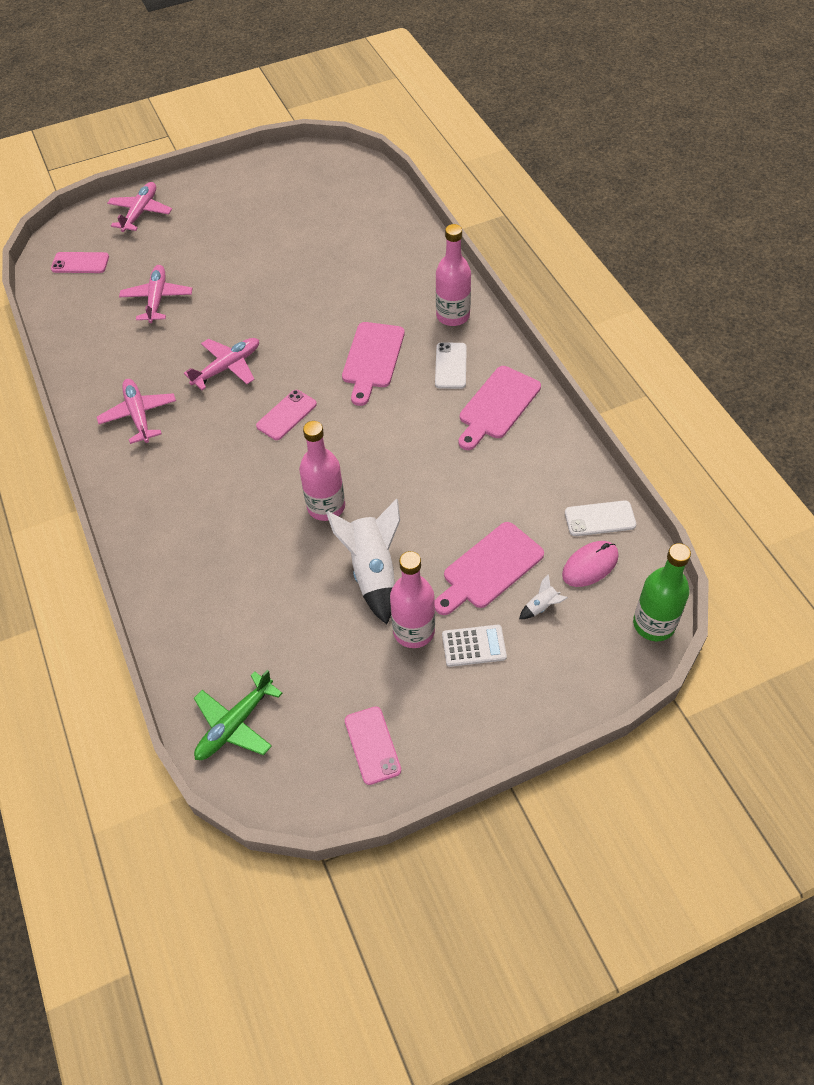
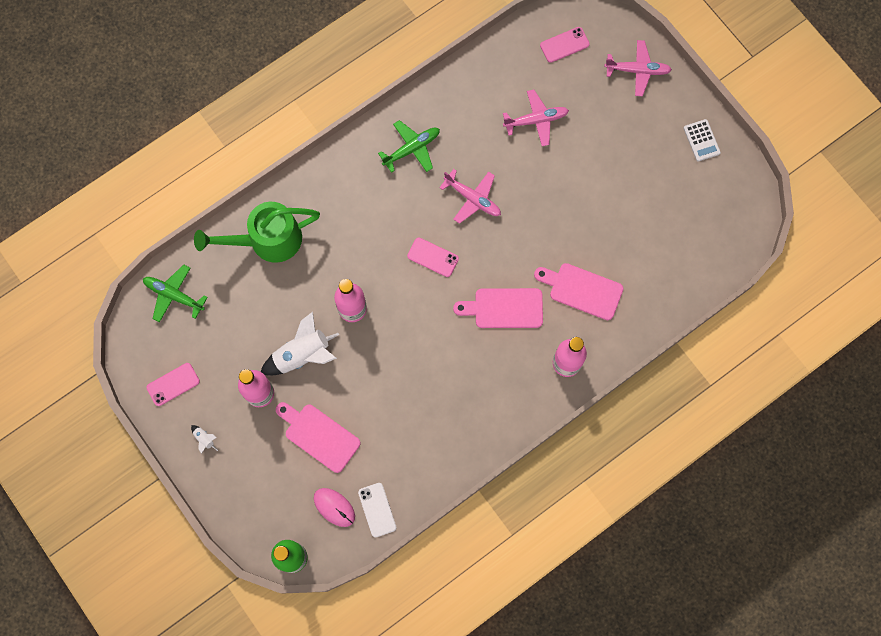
camera: 75 degrees right, 20 degrees up
(80, 263) = (564, 45): pink phone -> pink phone turned 75 degrees clockwise
(139, 415) = (411, 149): pink plane -> green plane
(196, 590) = (267, 240): none -> green watering can
(450, 366) = (509, 372): white phone -> none
(474, 646) = (255, 436): white calculator -> white calculator (701, 140)
(497, 406) = (473, 416): pink cutting board -> pink cutting board (582, 290)
(541, 606) = (294, 477): white rocket -> white rocket (204, 439)

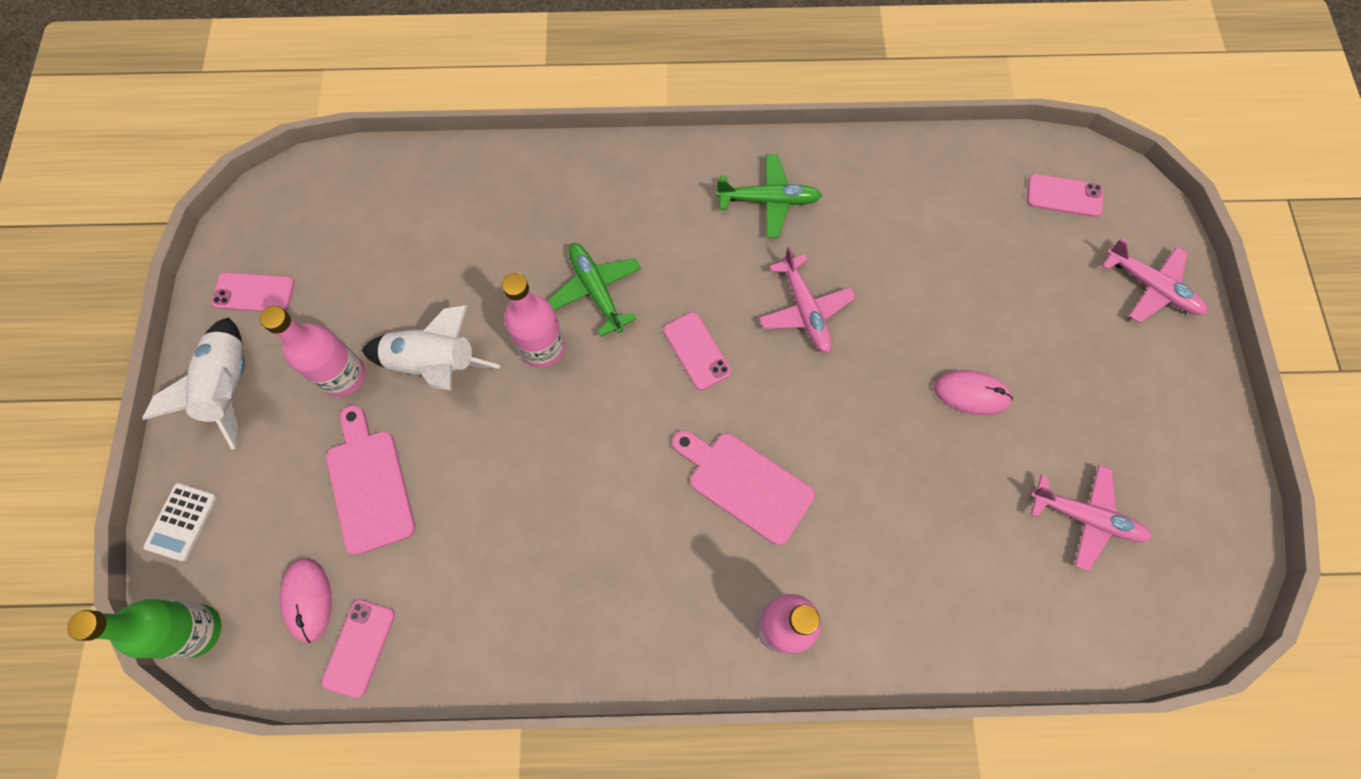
camera: 35 degrees right, 5 degrees down
(174, 295) = (346, 190): green plane -> green plane (596, 291)
(204, 439) = (230, 387): white rocket -> white rocket, size x2.38
(267, 240) = (506, 196): green watering can -> none
(377, 510) = (359, 647): white phone -> pink phone
(536, 120) = (961, 265): pink plane -> pink plane (1085, 517)
(582, 290) = (875, 534): pink cutting board -> none
(583, 188) = (971, 393): none -> pink mouse
(701, 140) = (1194, 438): white calculator -> white calculator (182, 521)

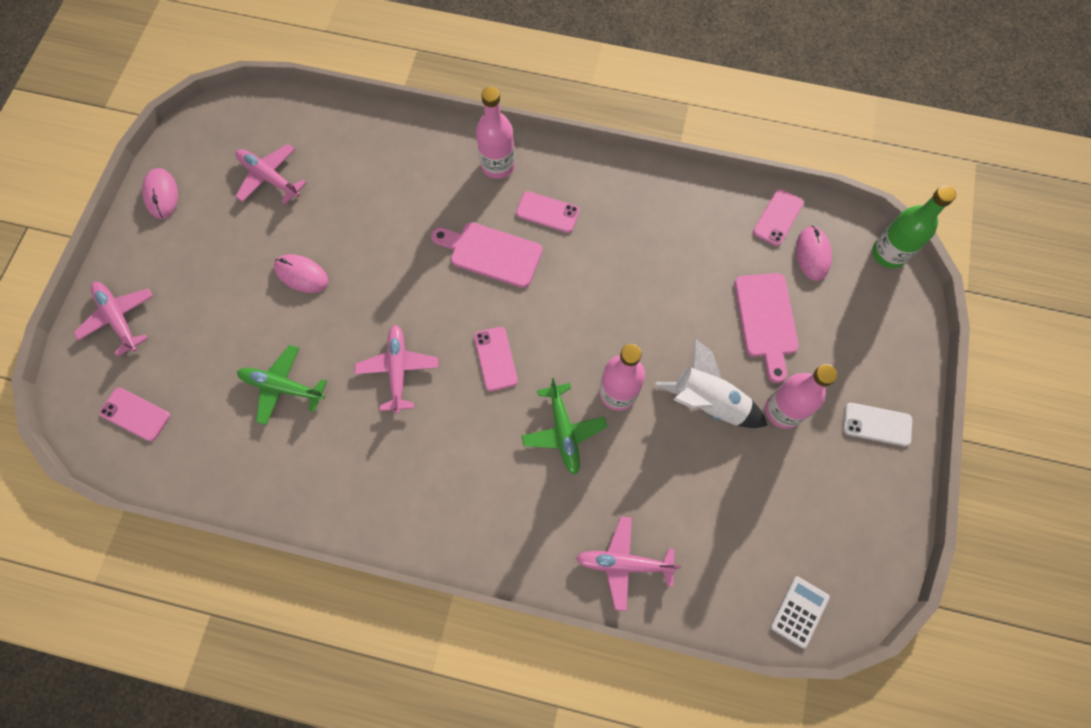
camera: 165 degrees left, 0 degrees up
(182, 521) = (907, 328): white calculator -> white calculator (799, 611)
(230, 387) = (877, 424): white rocket -> white phone
(254, 293) = (861, 507): pink phone -> pink phone (547, 212)
(504, 182) = (624, 563): none -> pink plane
(745, 484) = (491, 254): pink cutting board -> pink cutting board turned 150 degrees clockwise
(768, 200) = (389, 478): green plane -> green plane (283, 387)
(1208, 454) = (161, 194): none -> pink mouse

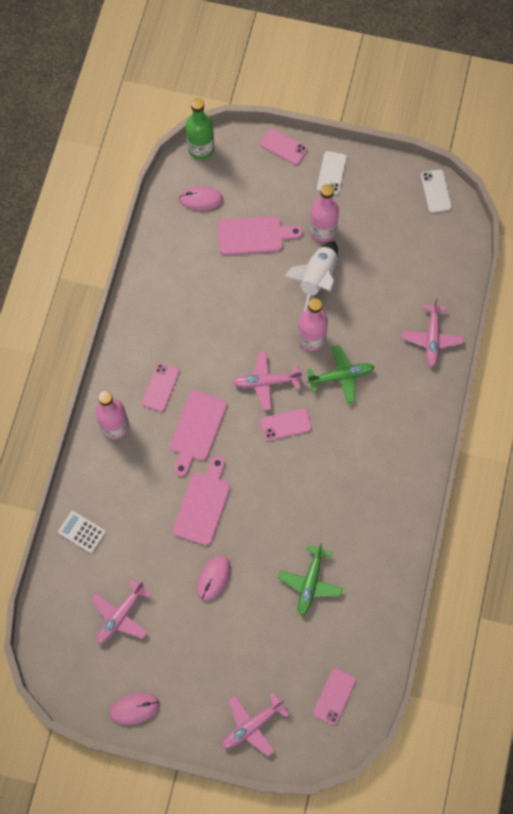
camera: 90 degrees left, 0 degrees up
(394, 262) = (203, 504): none -> pink cutting board
(398, 370) = (295, 496): pink plane -> pink plane (266, 382)
(778, 218) = (169, 220): pink phone -> pink phone (283, 147)
(799, 611) = (457, 233): white calculator -> white calculator (82, 532)
(868, 580) = (436, 191): none -> white phone

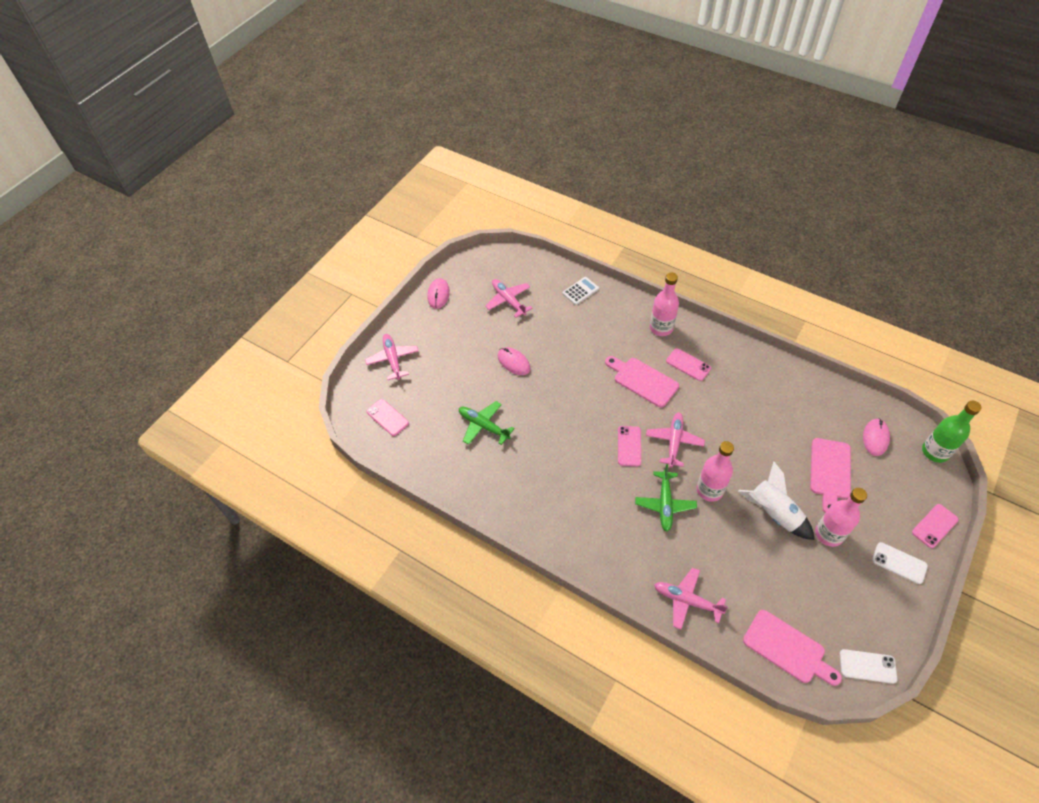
camera: 110 degrees right, 15 degrees down
(203, 504) = (576, 369): pink cutting board -> pink cutting board (787, 648)

